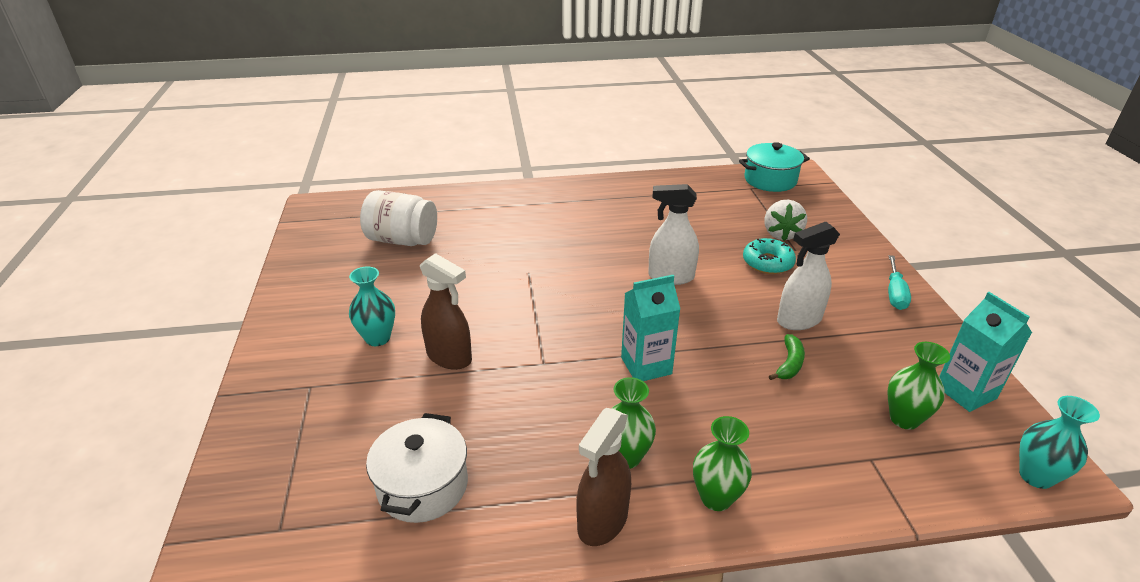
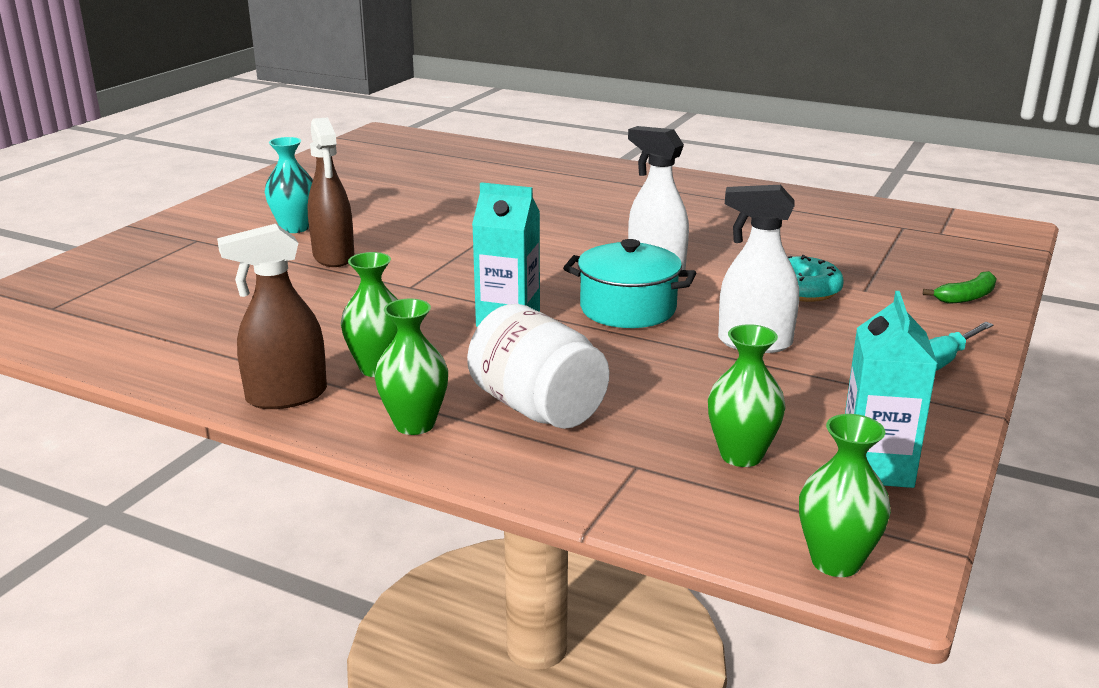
camera: 35 degrees right, 10 degrees down
(402, 240) = (421, 173): white jar -> white jar (537, 408)
(423, 486) = (183, 322): white pot -> none
(770, 180) = (946, 226): turquoise pot -> turquoise pot (628, 309)
(781, 234) = (870, 273): white strawberry -> none
(789, 364) = (675, 369): green banana -> green banana (966, 297)
(1036, 476) = (835, 561): turquoise vase -> green vase

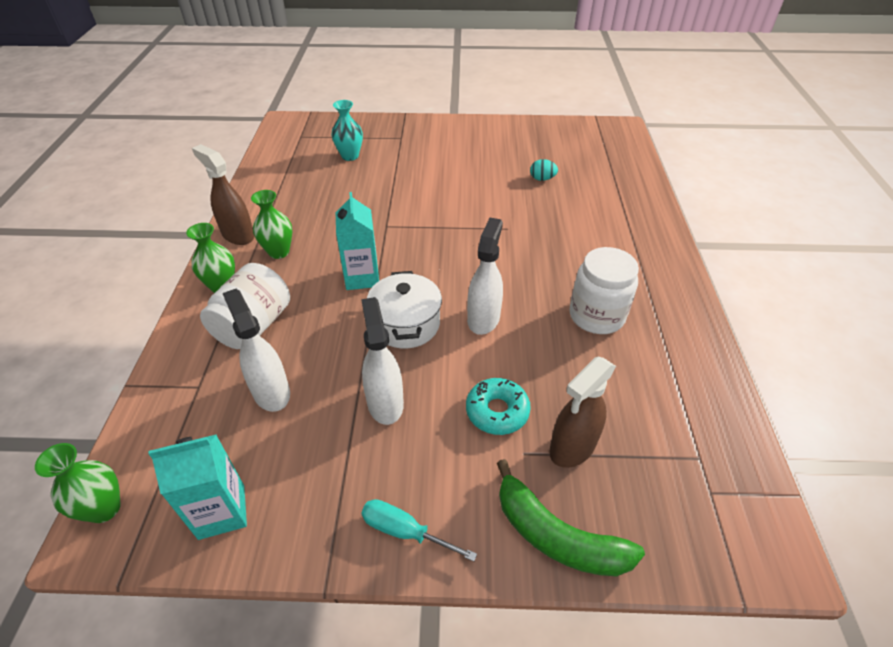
camera: 65 degrees right, 20 degrees up
(294, 228) = (439, 158): turquoise vase -> turquoise vase (350, 156)
(334, 257) = (409, 186): brown spray bottle -> brown spray bottle (572, 447)
(429, 188) = (542, 179): none -> turquoise egg
(628, 309) = (406, 324): turquoise pot -> white pot
(687, 411) = (271, 392): none -> white spray bottle
(698, 219) = (596, 316): none -> white jar
(741, 455) = (221, 433): green vase -> none
(966, 297) = (557, 536): green banana -> green banana, size x1.87

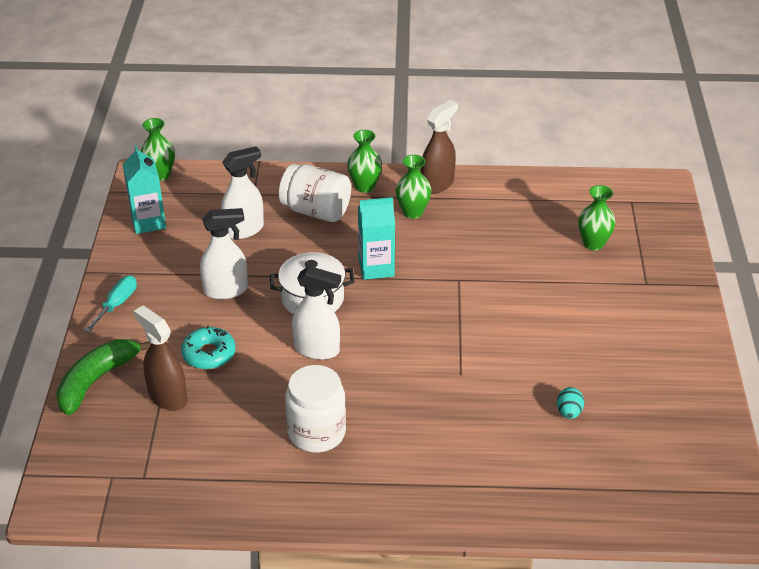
camera: 90 degrees right, 5 degrees down
(350, 156) = (593, 243): turquoise vase -> green vase

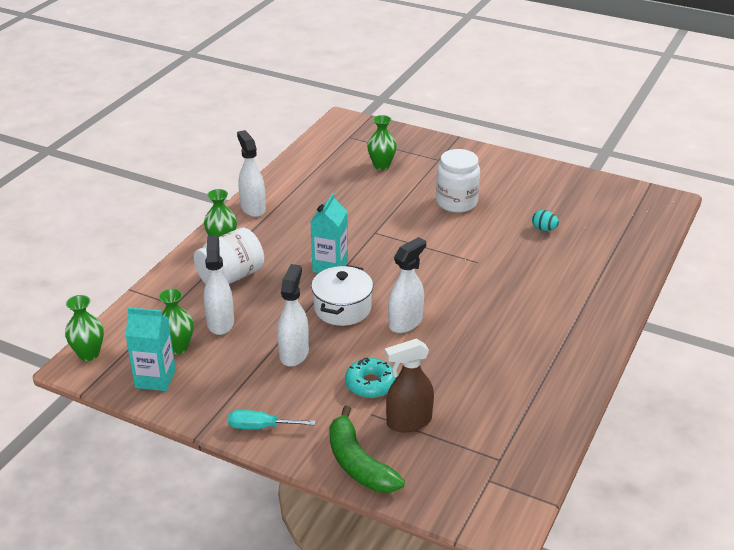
camera: 65 degrees left, 5 degrees down
(117, 304) = (261, 427): turquoise screwdriver -> turquoise screwdriver turned 45 degrees counterclockwise
(317, 433) = (500, 348): white jar -> white jar (456, 202)
(413, 212) = (277, 229): green vase -> green vase (177, 347)
(437, 184) = (253, 208): brown spray bottle -> white spray bottle

